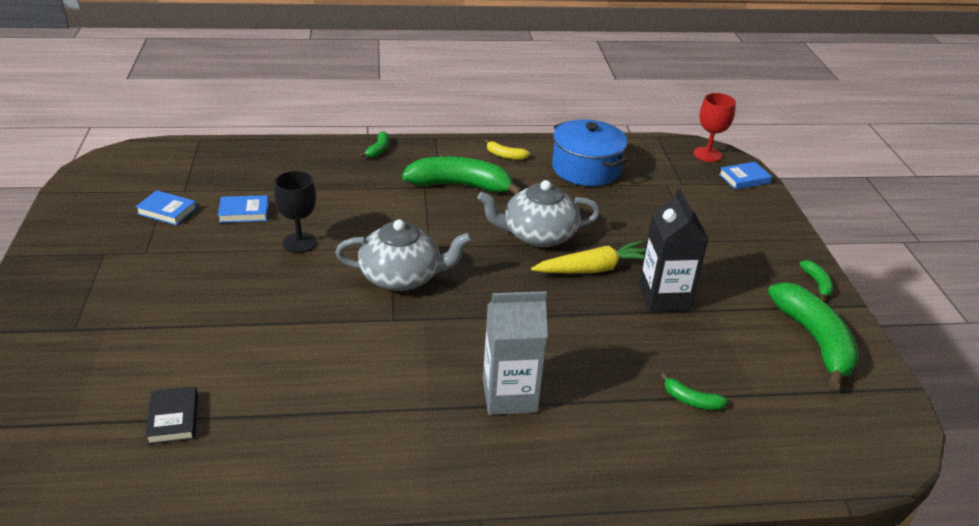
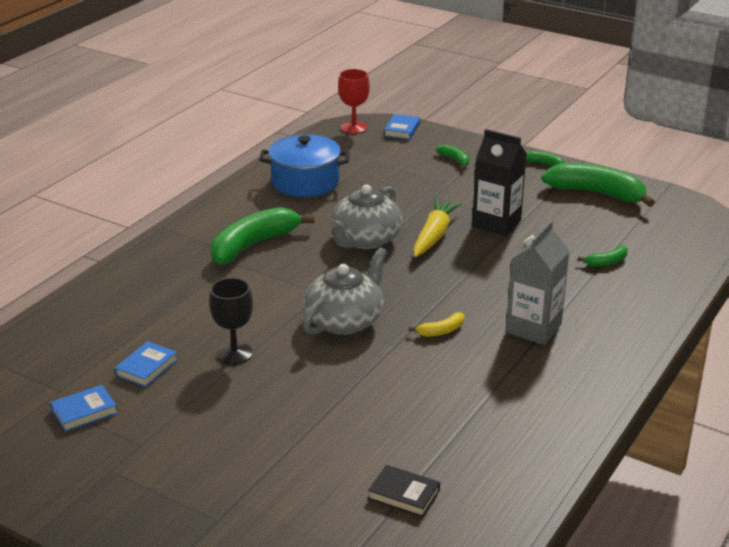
camera: 50 degrees left, 5 degrees down
(378, 150) = (141, 262): green banana -> green banana (455, 160)
(505, 155) = (237, 207): yellow banana -> yellow banana (441, 331)

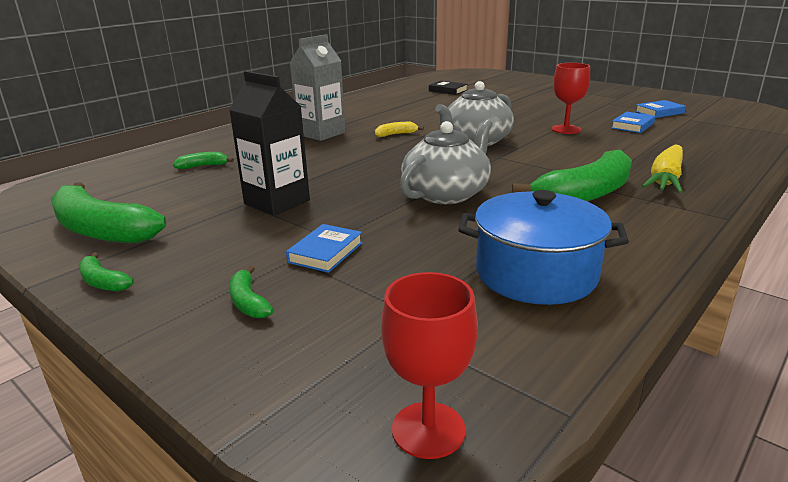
camera: 170 degrees left, 5 degrees down
(234, 353) = (565, 129): black goblet -> red goblet
(402, 130) = (303, 407): blue book -> blue book (326, 252)
(434, 235) = (362, 194): yellow carrot -> yellow carrot (665, 179)

